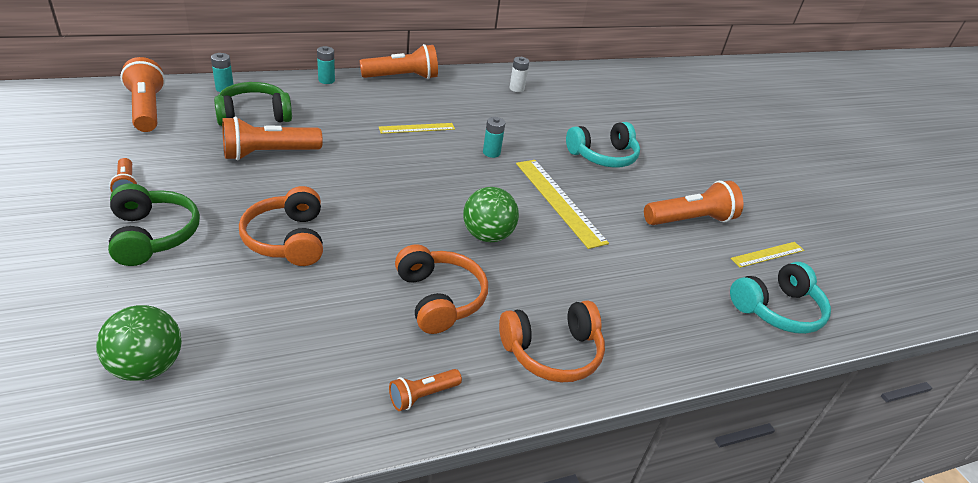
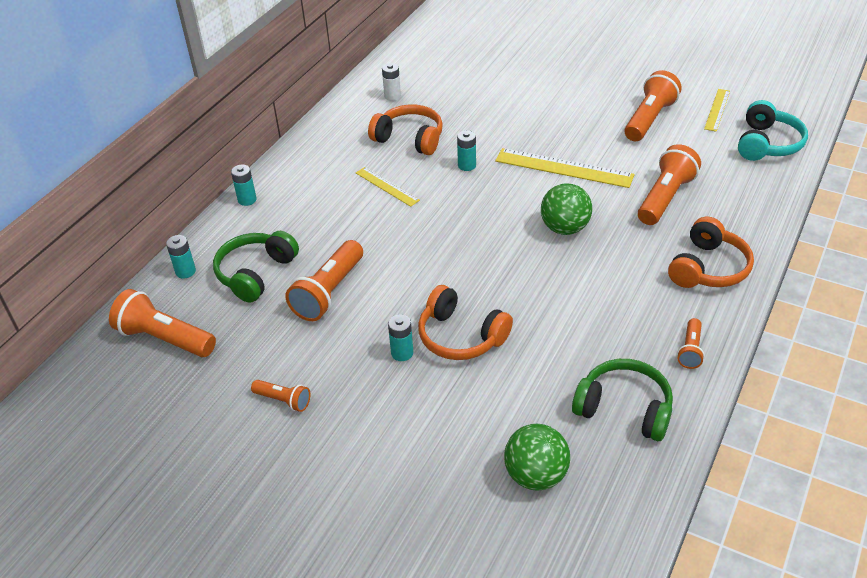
camera: 35 degrees left, 5 degrees up
(153, 235) = (376, 412): green headphones -> green headphones (624, 408)
(236, 218) = (402, 353): none -> turquoise battery
(402, 77) = (297, 151): orange flashlight -> orange flashlight (665, 198)
(417, 128) = (387, 186): yellow ruler -> yellow ruler turned 75 degrees counterclockwise
(439, 298) = (607, 291): orange headphones -> orange headphones (409, 139)
(603, 156) = (535, 110): turquoise headphones -> none

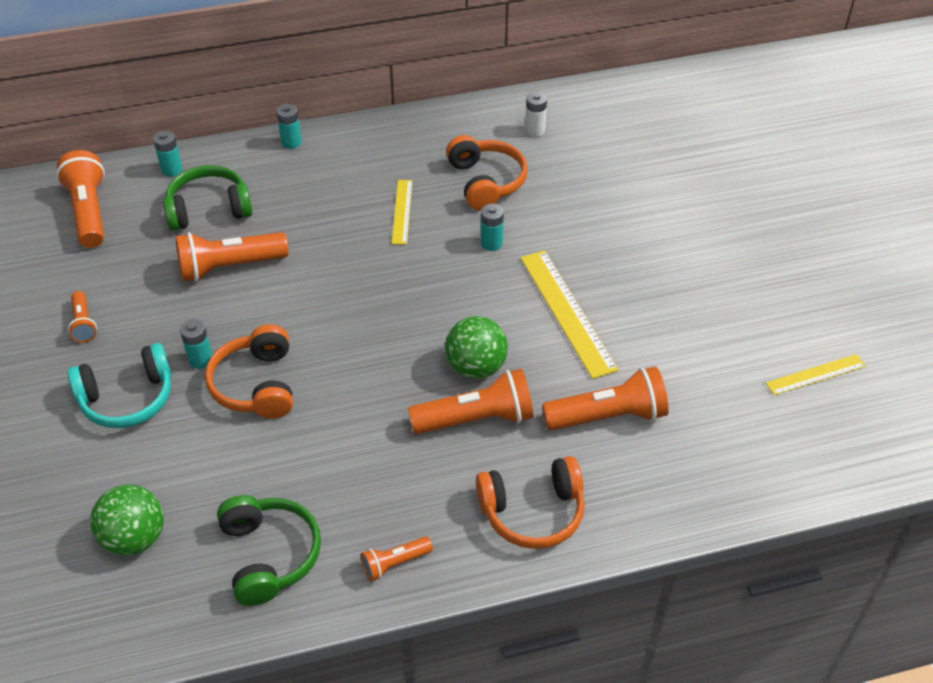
camera: 45 degrees right, 5 degrees up
(649, 119) = (727, 329): orange flashlight -> orange flashlight (476, 419)
(767, 144) = (805, 451): turquoise headphones -> turquoise headphones (127, 398)

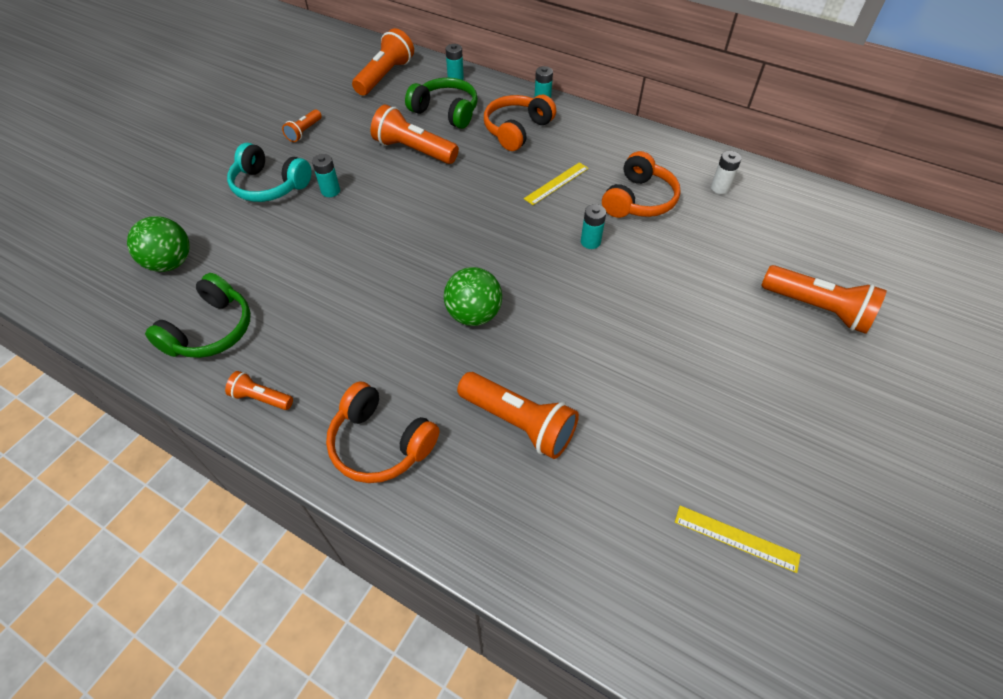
camera: 45 degrees right, 5 degrees up
(256, 385) = (338, 226): orange headphones -> orange headphones (517, 130)
(476, 419) = (429, 348): orange flashlight -> orange flashlight (817, 308)
(566, 312) = (584, 325): yellow ruler -> none

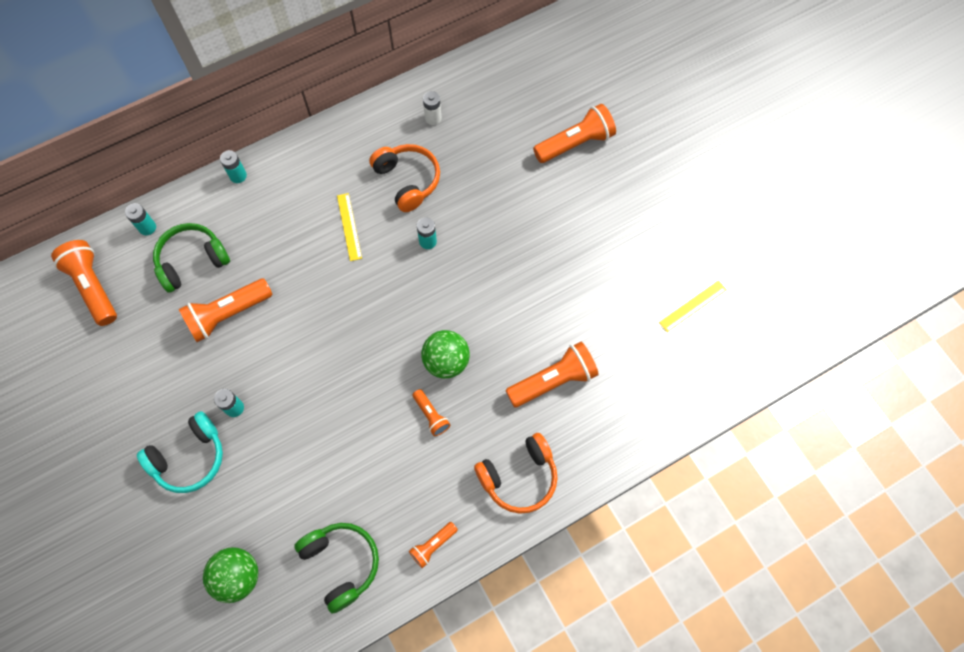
camera: 60 degrees left, 15 degrees up
(304, 132) = (129, 398): orange flashlight -> orange flashlight (431, 415)
(517, 130) = (261, 218): orange headphones -> none

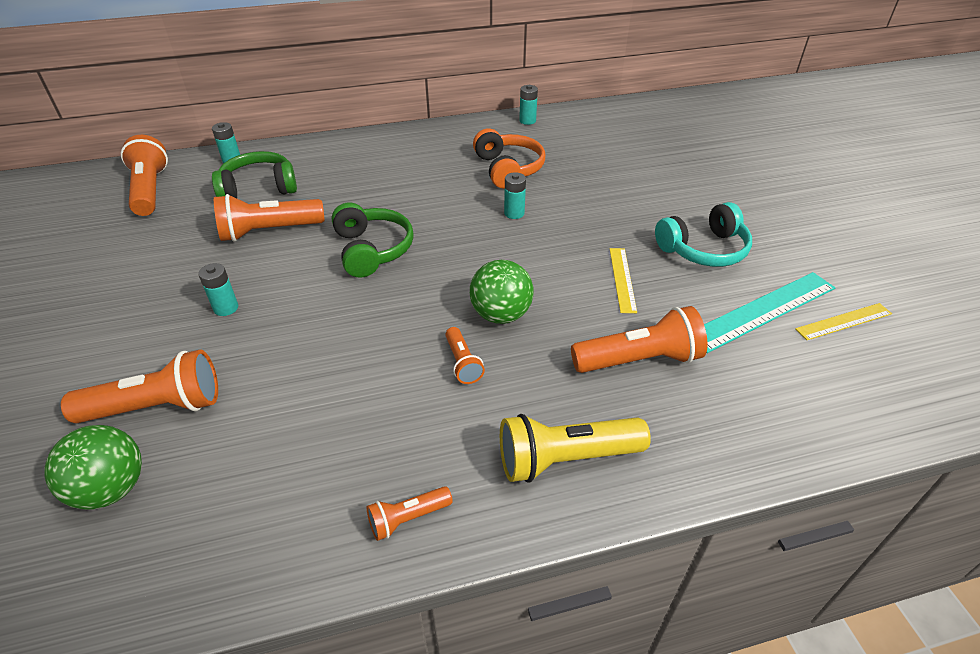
camera: 15 degrees right, 25 degrees down
(189, 458) = (143, 343): turquoise headphones -> turquoise headphones (703, 249)
(238, 176) = (339, 142): turquoise battery -> turquoise battery (527, 121)
(341, 563) = (262, 509): green headphones -> green headphones (372, 250)
(349, 226) = (432, 190): yellow ruler -> yellow ruler (622, 279)
(433, 118) = (549, 134): white battery -> none
(519, 477) = (566, 459): orange headphones -> yellow flashlight
(575, 143) = (699, 170): orange flashlight -> orange flashlight (157, 407)
(635, 309) = (762, 310): none -> turquoise ruler

